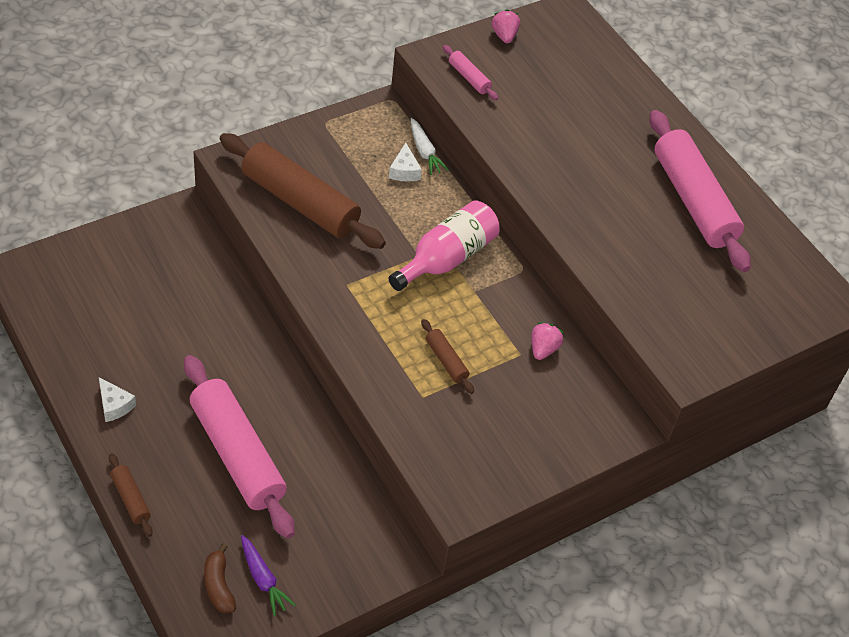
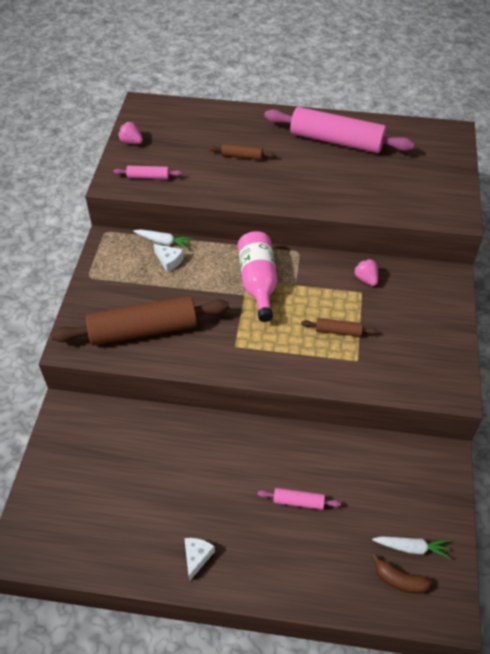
camera: 45 degrees left, 0 degrees up
(114, 405) = (196, 557): white cheese -> white cheese turned 75 degrees counterclockwise
(130, 499) = (287, 596): brown rolling pin -> brown rolling pin (242, 156)
(237, 454) = (298, 501): pink rolling pin -> pink rolling pin, size x0.43
(263, 579) = (412, 548): purple carrot -> white carrot

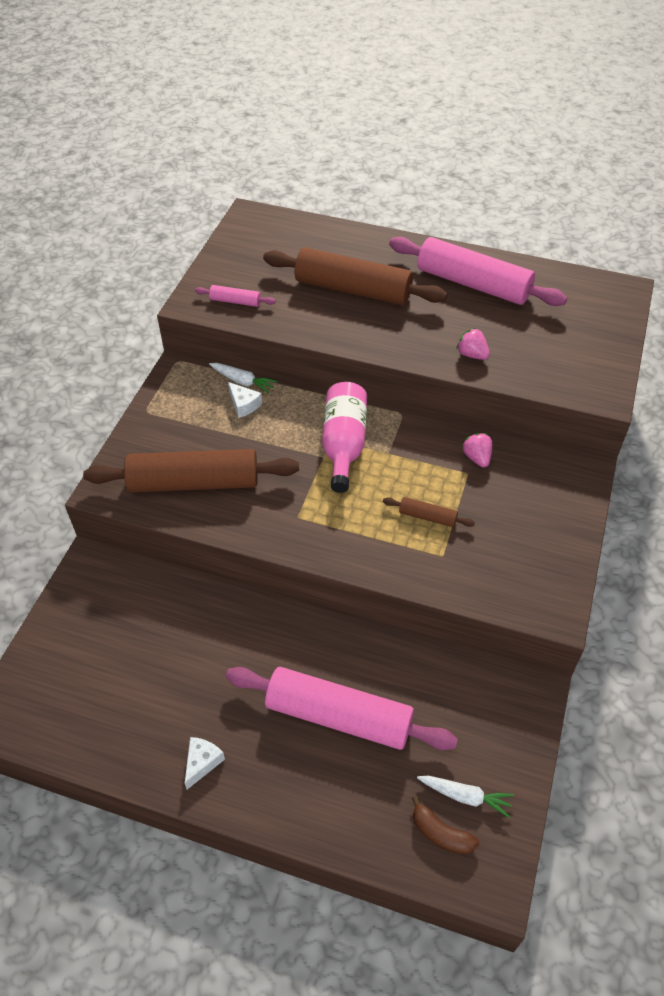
camera: 10 degrees right, 0 degrees up
(131, 142) = (226, 258): pink strawberry -> pink strawberry (472, 355)
(242, 156) = (353, 290): brown rolling pin -> brown rolling pin, size x2.32
(298, 501) = (339, 716): pink rolling pin -> pink rolling pin, size x2.32

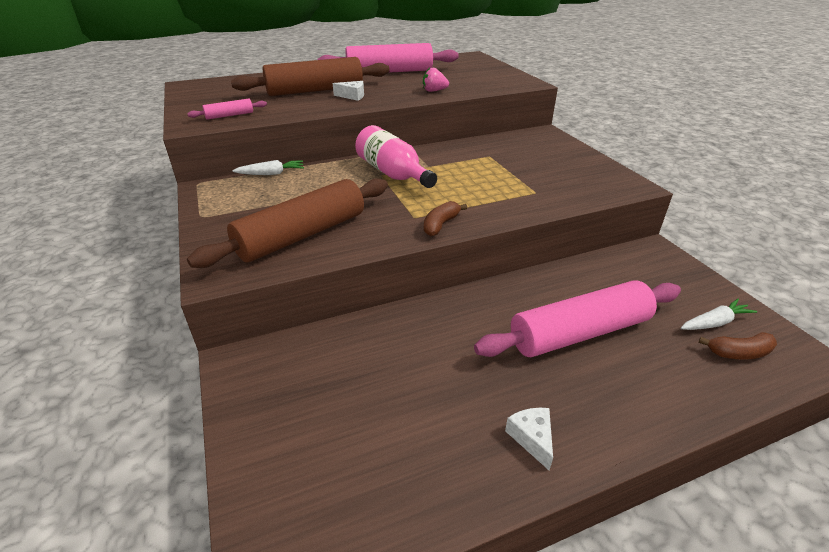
camera: 40 degrees left, 15 degrees down
(244, 404) = (288, 183): white cheese -> white cheese (352, 96)
(307, 541) = (440, 225): none -> brown banana
(427, 517) = (498, 181): brown rolling pin -> none
(477, 458) = (484, 149): pink strawberry -> none

